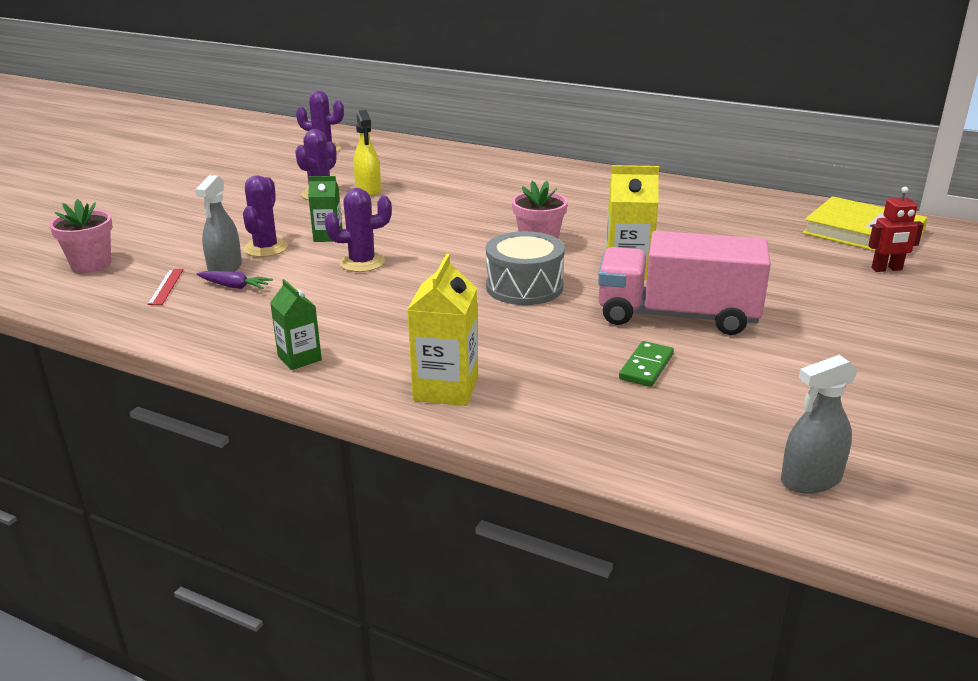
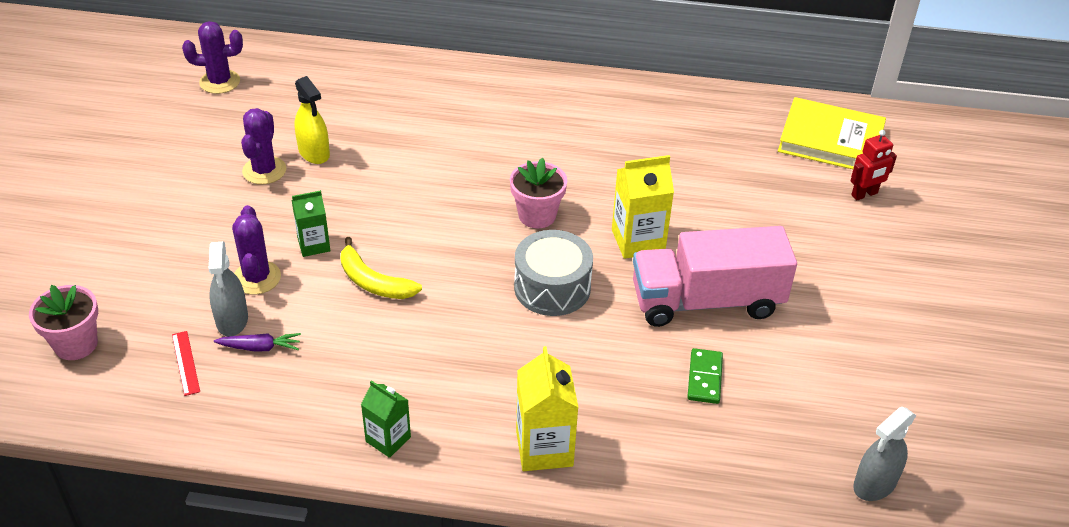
camera: 20 degrees left, 15 degrees up
(362, 263) = (373, 282): purple cactus -> yellow banana

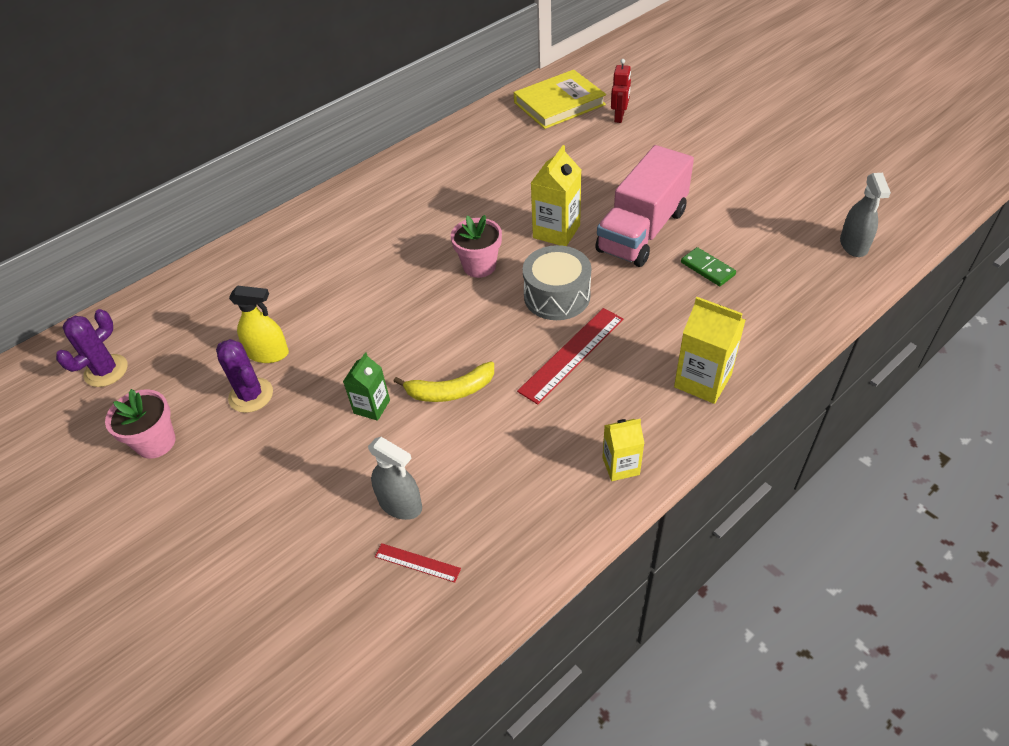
camera: 45 degrees left, 5 degrees up
(76, 344) = (312, 640): pink flower pot -> pink flower pot (156, 442)
(257, 278) = (369, 463): purple cactus -> none
(260, 347) = (450, 500): purple carrot -> none
(388, 439) = (620, 466): green carton -> yellow carton
(489, 337) = (571, 354): none -> red ruler

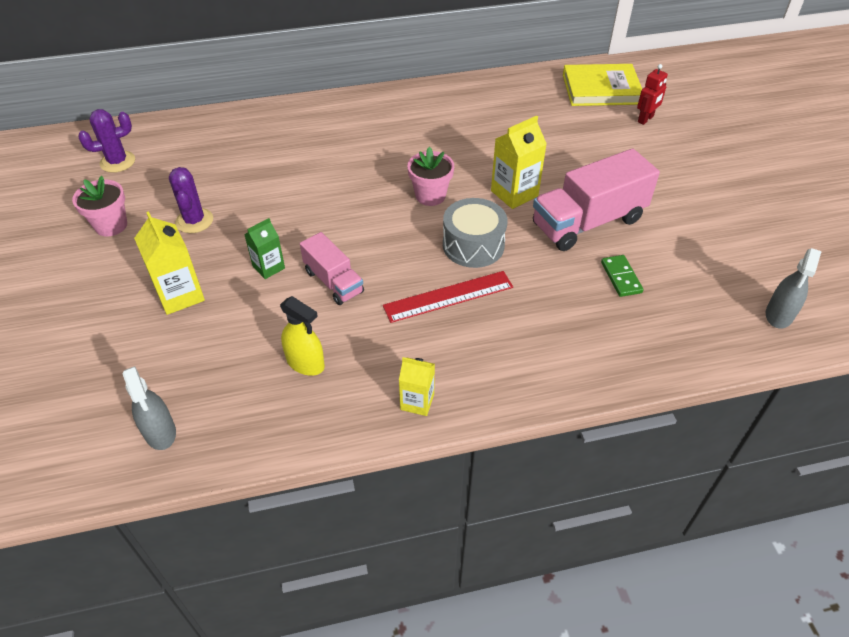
camera: 25 degrees right, 0 degrees up
(268, 353) = (228, 196): yellow spray bottle -> yellow spray bottle (305, 363)
(400, 504) = (233, 347): grey spray bottle -> grey spray bottle (160, 432)
(417, 562) = (212, 395): red ruler -> none
(450, 391) = (333, 281): yellow banana -> pink truck
(702, 381) = (540, 367): yellow carton -> yellow carton (180, 295)

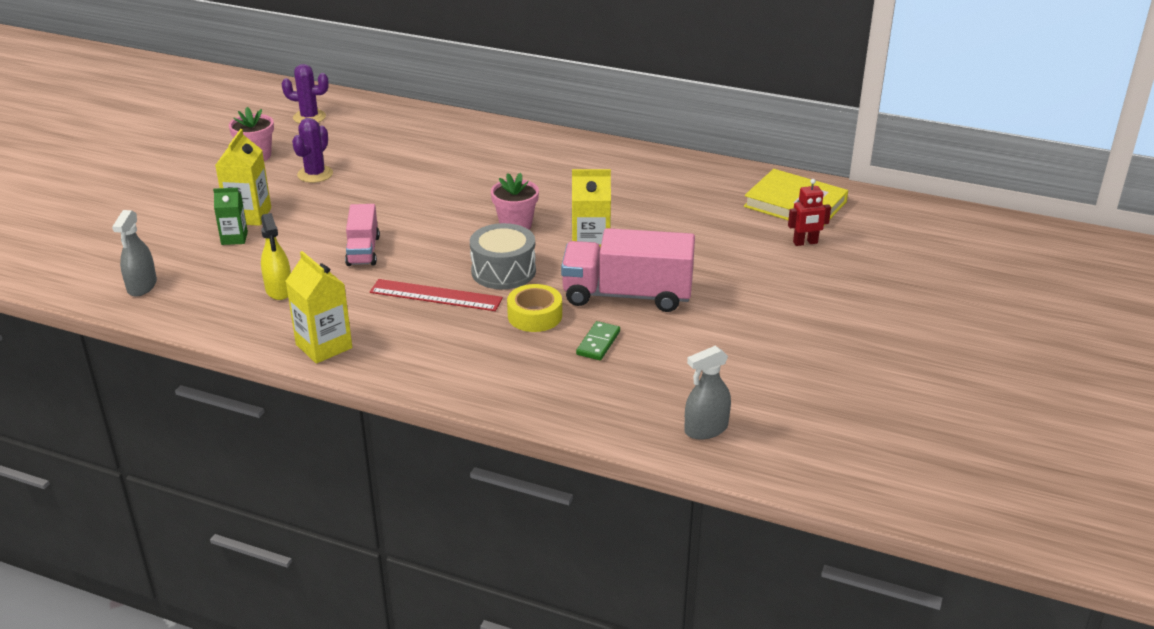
camera: 35 degrees right, 15 degrees down
(268, 267) = (329, 223): green carton -> green carton (234, 238)
(417, 401) = (324, 346): yellow carton -> yellow carton, size x1.57
(547, 276) = (534, 316): none -> yellow tape

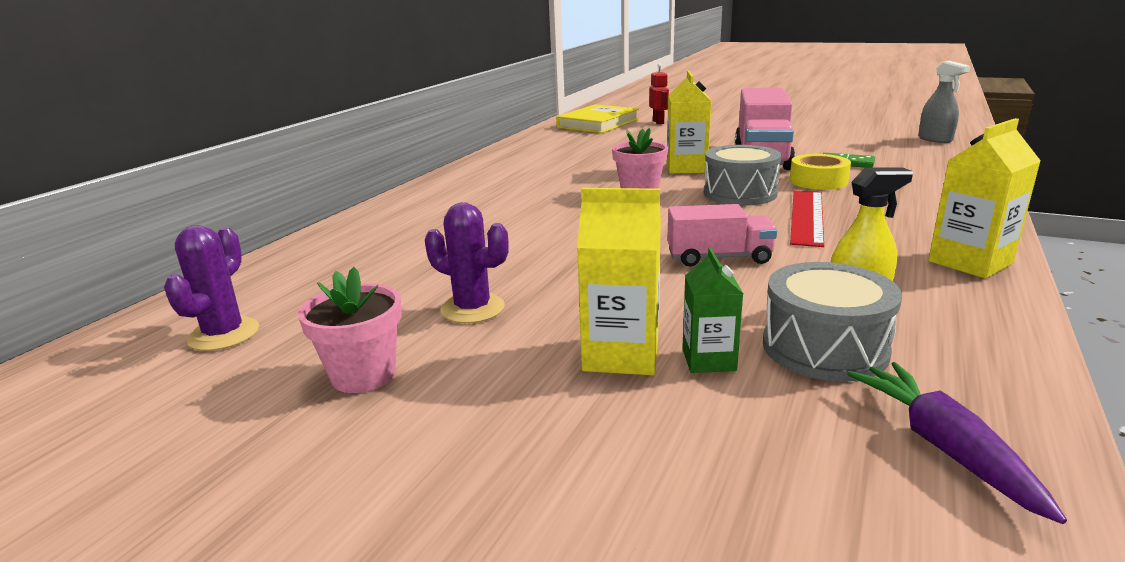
camera: 85 degrees left, 10 degrees down
(142, 286) = (944, 447): grey spray bottle -> purple carrot
(232, 271) = (824, 348): none -> grey drum

